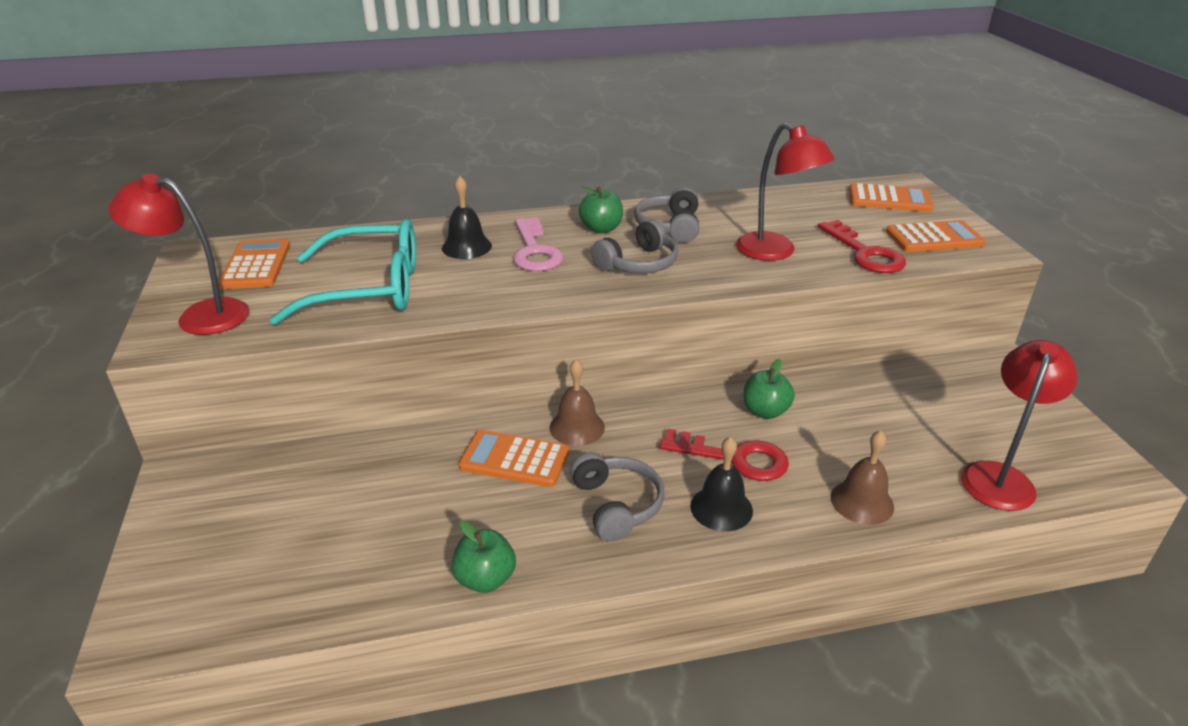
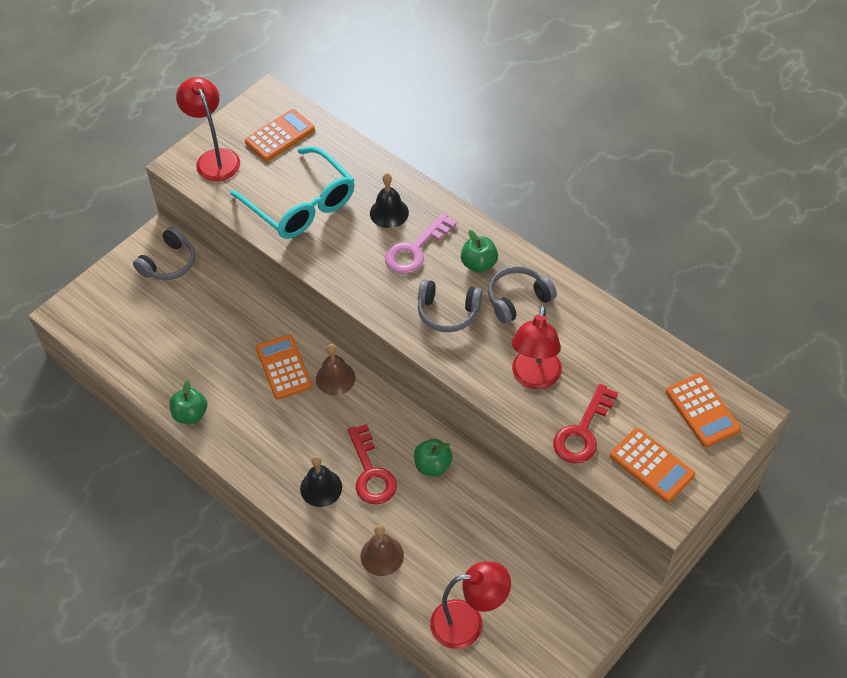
camera: 55 degrees right, 20 degrees up
(616, 505) = (285, 437): grey headphones -> grey headphones (169, 263)

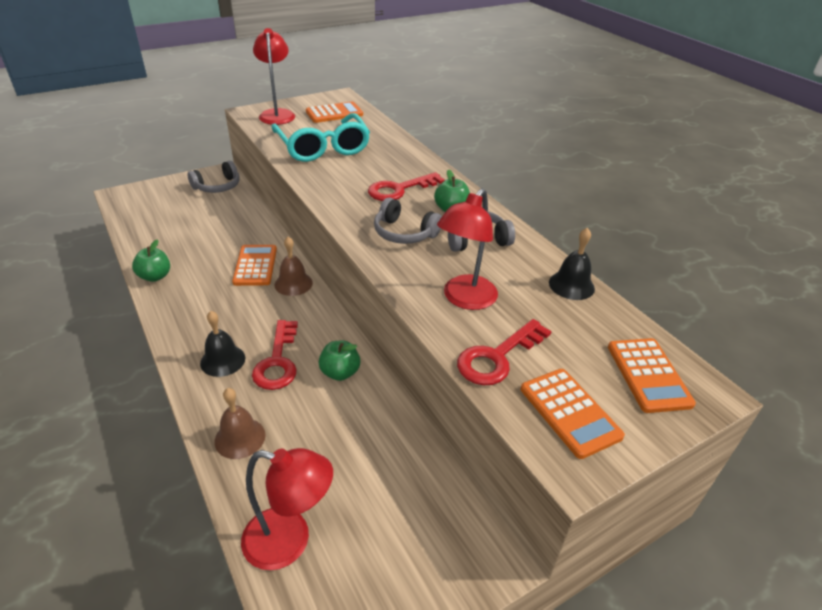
camera: 15 degrees right, 15 degrees down
(389, 212) = (391, 165): black bell -> black bell (571, 285)
(415, 249) = (399, 189): pink key -> red key

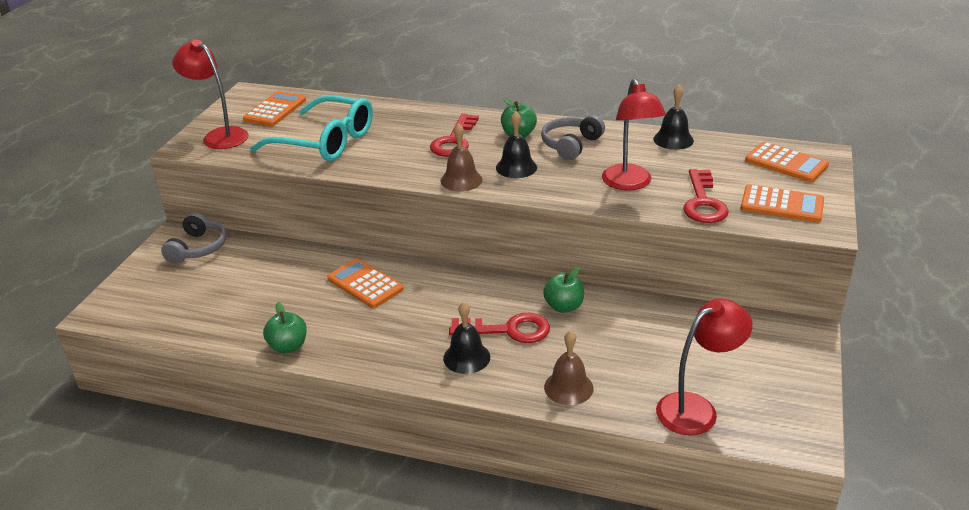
camera: 40 degrees left, 5 degrees down
(277, 361) = (508, 330): red key -> red key turned 45 degrees counterclockwise
(293, 283) = (422, 276): brown bell -> brown bell (461, 180)
(404, 233) = (516, 167): grey headphones -> black bell

